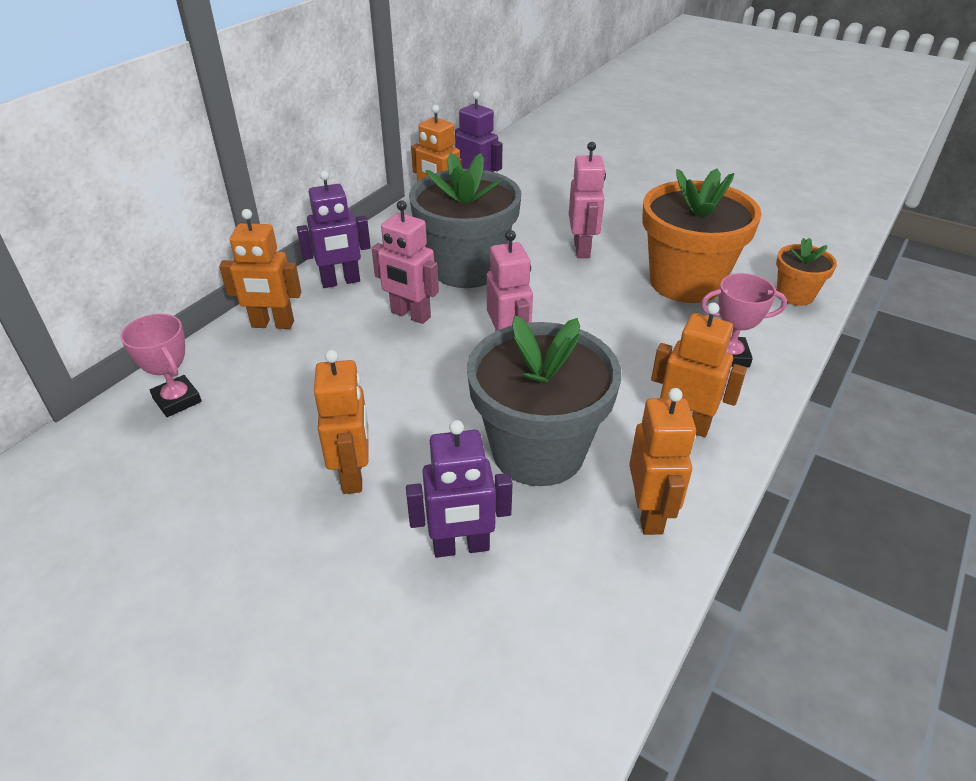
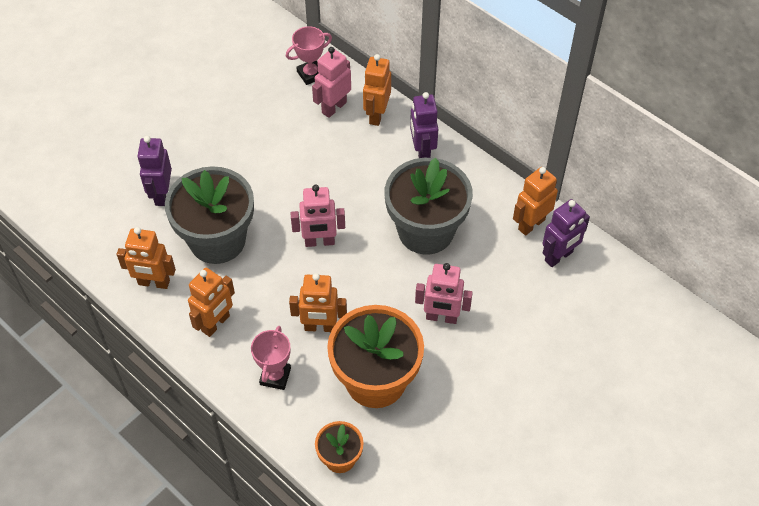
camera: 100 degrees right, 15 degrees up
(353, 474) = (226, 152): orange robot -> orange robot (320, 327)
(410, 315) = (370, 190): pink robot -> pink robot (334, 107)

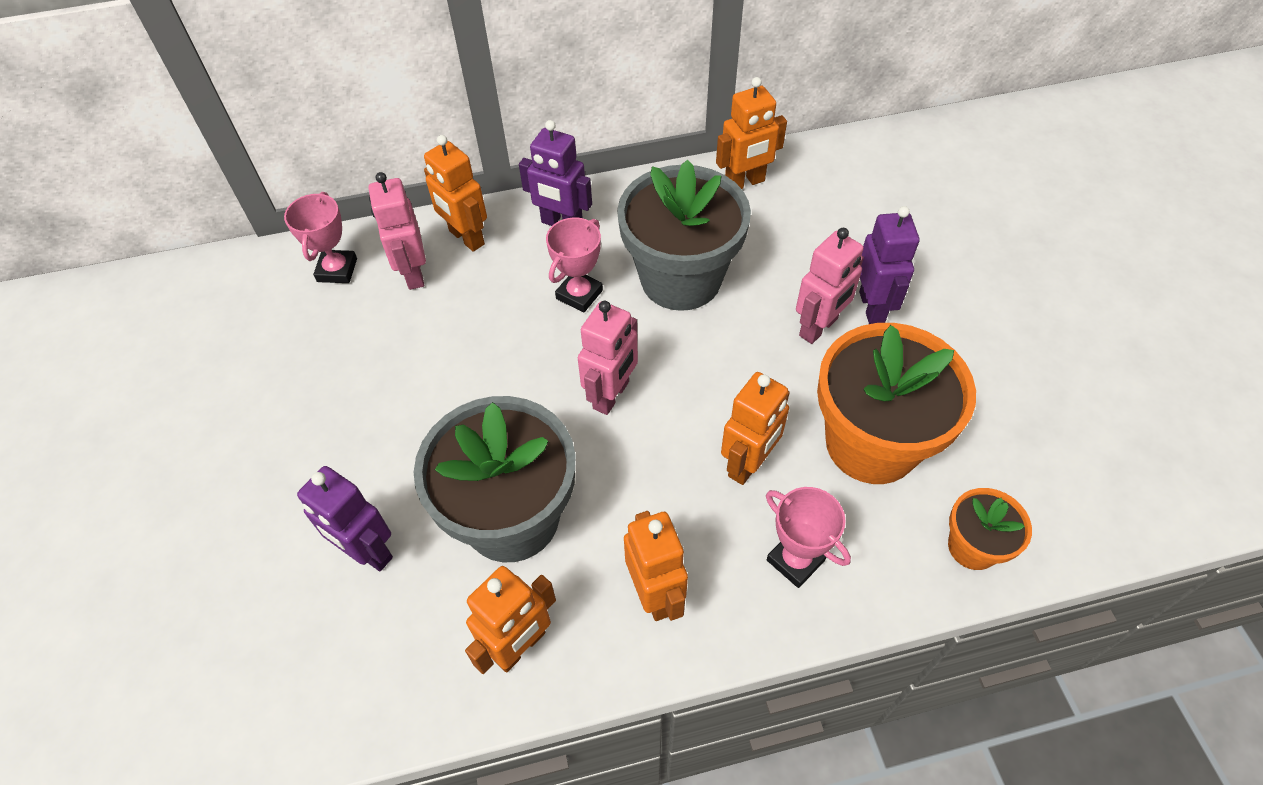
camera: 55 degrees left, 0 degrees up
(377, 189) = (579, 294): none -> pink trophy
(531, 224) = (745, 183): orange robot -> orange robot turned 105 degrees counterclockwise
(559, 256) = (806, 182): purple robot -> purple robot (872, 307)

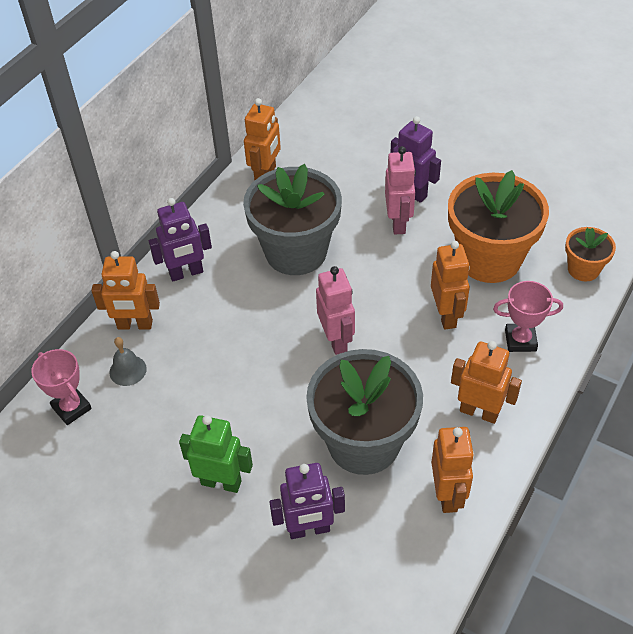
camera: 45 degrees left, 5 degrees down
(358, 438) = (221, 482): none -> green robot
(413, 273) = (128, 370): pink robot -> grey bell
(579, 294) = (249, 303): pink trophy -> none

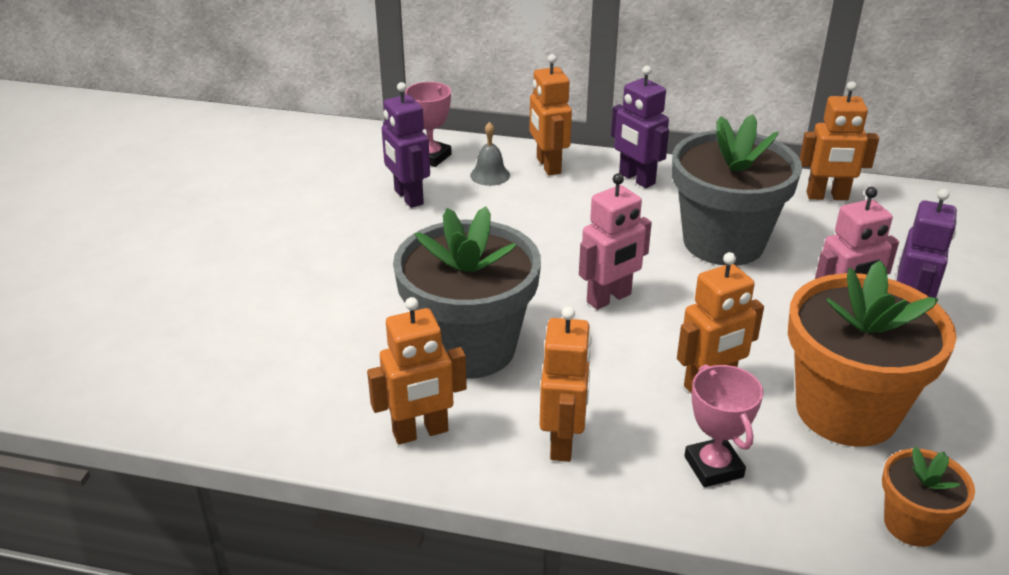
camera: 70 degrees right, 15 degrees down
(221, 482) = (379, 259): green robot -> none
(309, 529) = (339, 329): purple robot -> purple robot (408, 197)

